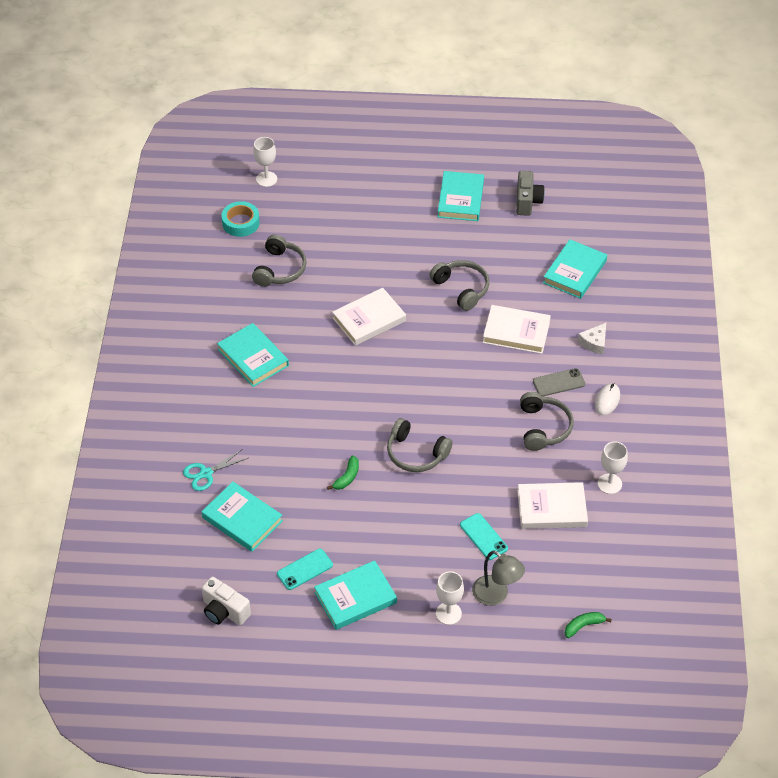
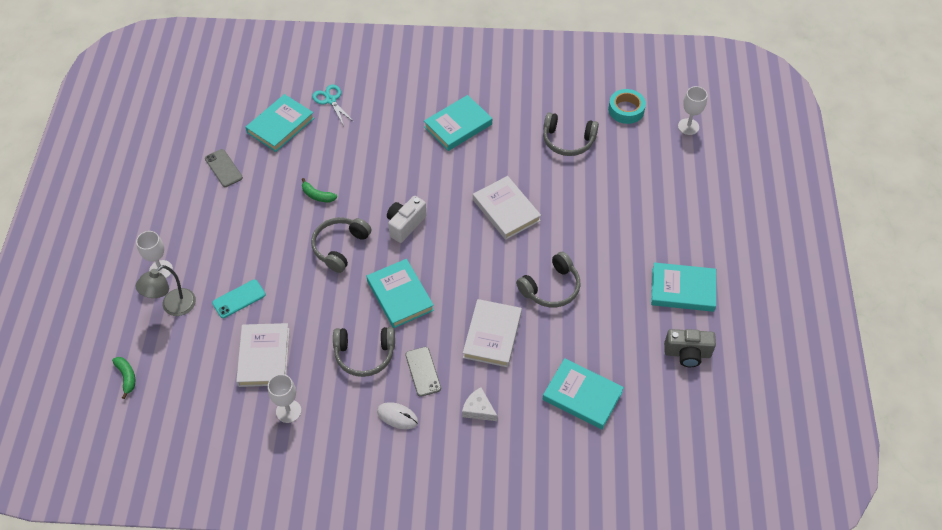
camera: 90 degrees right, 5 degrees up
(224, 611) = (191, 118): white camera -> white camera (405, 225)
(305, 569) = (223, 168): turquoise phone -> grey phone
(355, 597) = (189, 203): turquoise book -> turquoise book (400, 295)

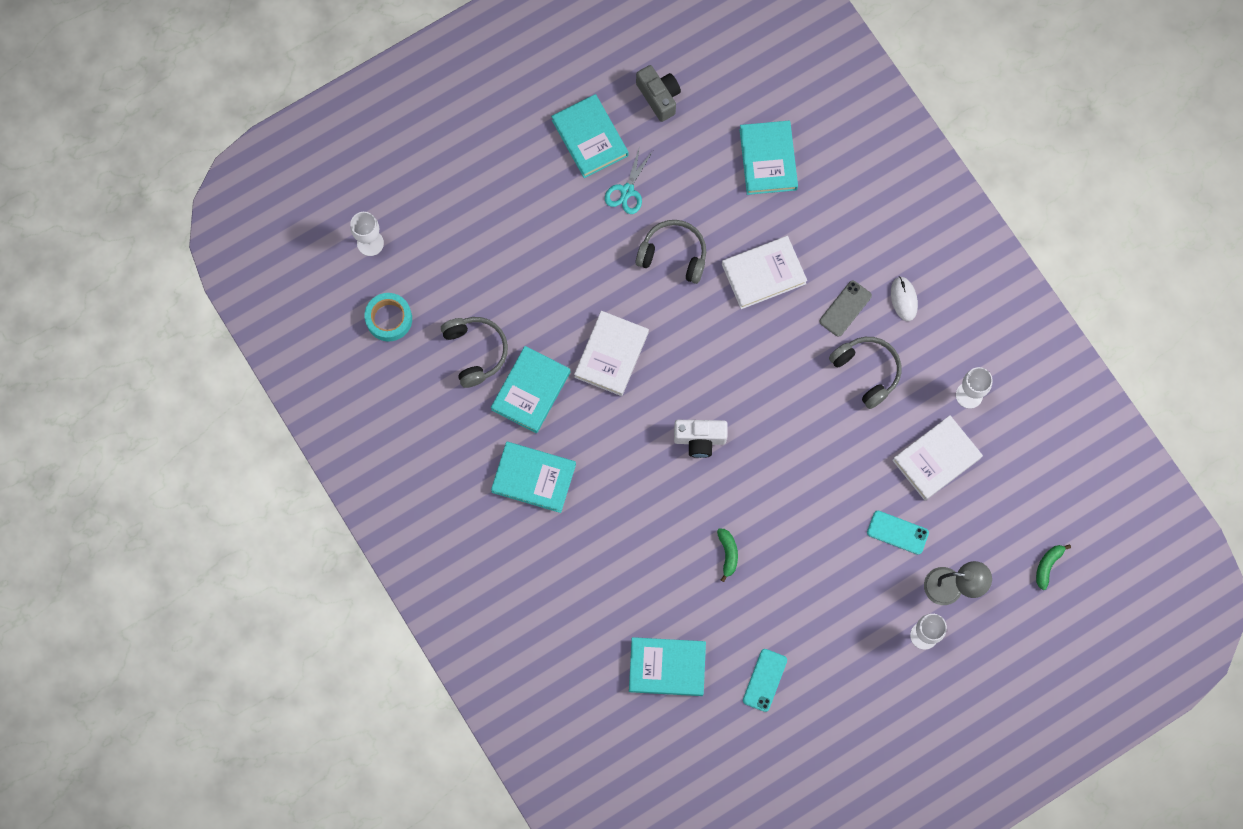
camera: 125 degrees left, 20 degrees up
(223, 168) = (764, 680): grey phone -> turquoise phone
(330, 100) = (594, 641): turquoise scissors -> turquoise scissors (627, 191)
(340, 247) = (771, 482): grey headphones -> none
(400, 295) = (783, 385): turquoise book -> turquoise book (531, 391)
(478, 409) = (846, 236): white cheese -> none

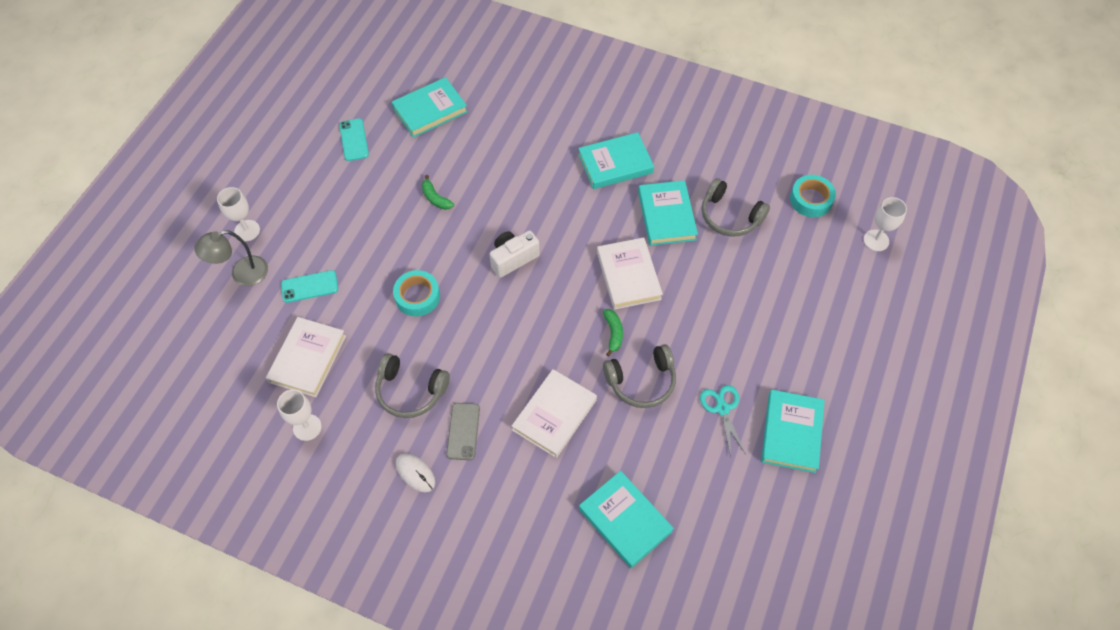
camera: 145 degrees right, 15 degrees down
(589, 138) = (791, 433): turquoise book -> turquoise book turned 75 degrees clockwise
(659, 97) = (766, 512): grey camera -> none
(808, 458) = (417, 296): none -> turquoise tape
(1047, 565) = (166, 335): green banana -> green banana (613, 333)

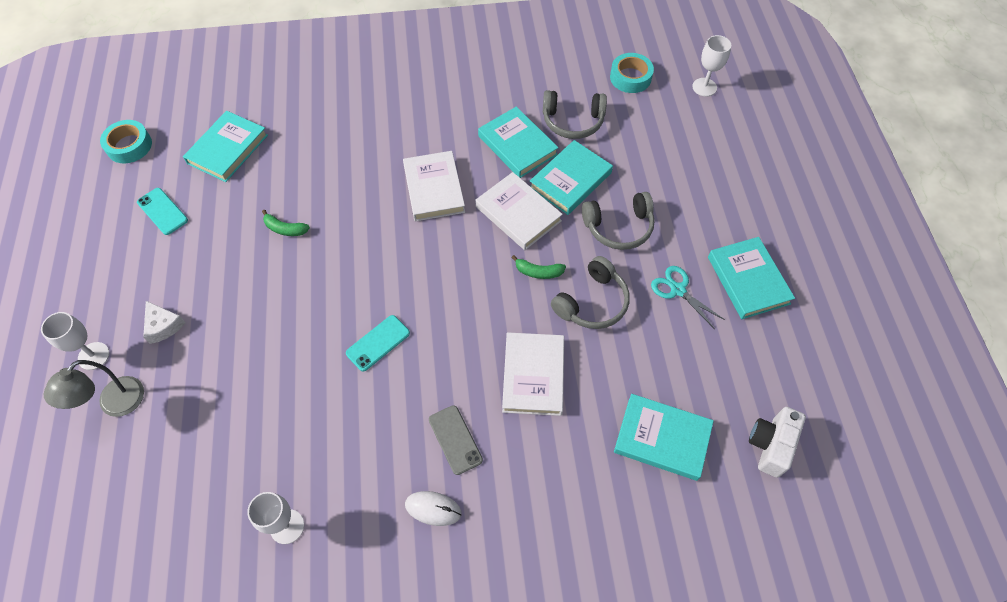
camera: 30 degrees left, 0 degrees up
(306, 232) = (163, 325): none -> white cheese
(308, 359) = (244, 454): white book -> white book (434, 189)
(309, 286) = (201, 379): turquoise phone -> turquoise phone (378, 343)
(410, 391) = (376, 428): grey headphones -> grey headphones (619, 227)
(417, 296) = (325, 332): turquoise tape -> turquoise tape (129, 146)
(513, 258) = (399, 249): white camera -> white camera (770, 445)
(613, 333) = (538, 272): green banana -> green banana turned 135 degrees clockwise
(615, 163) = (441, 121): turquoise book -> turquoise book (570, 180)

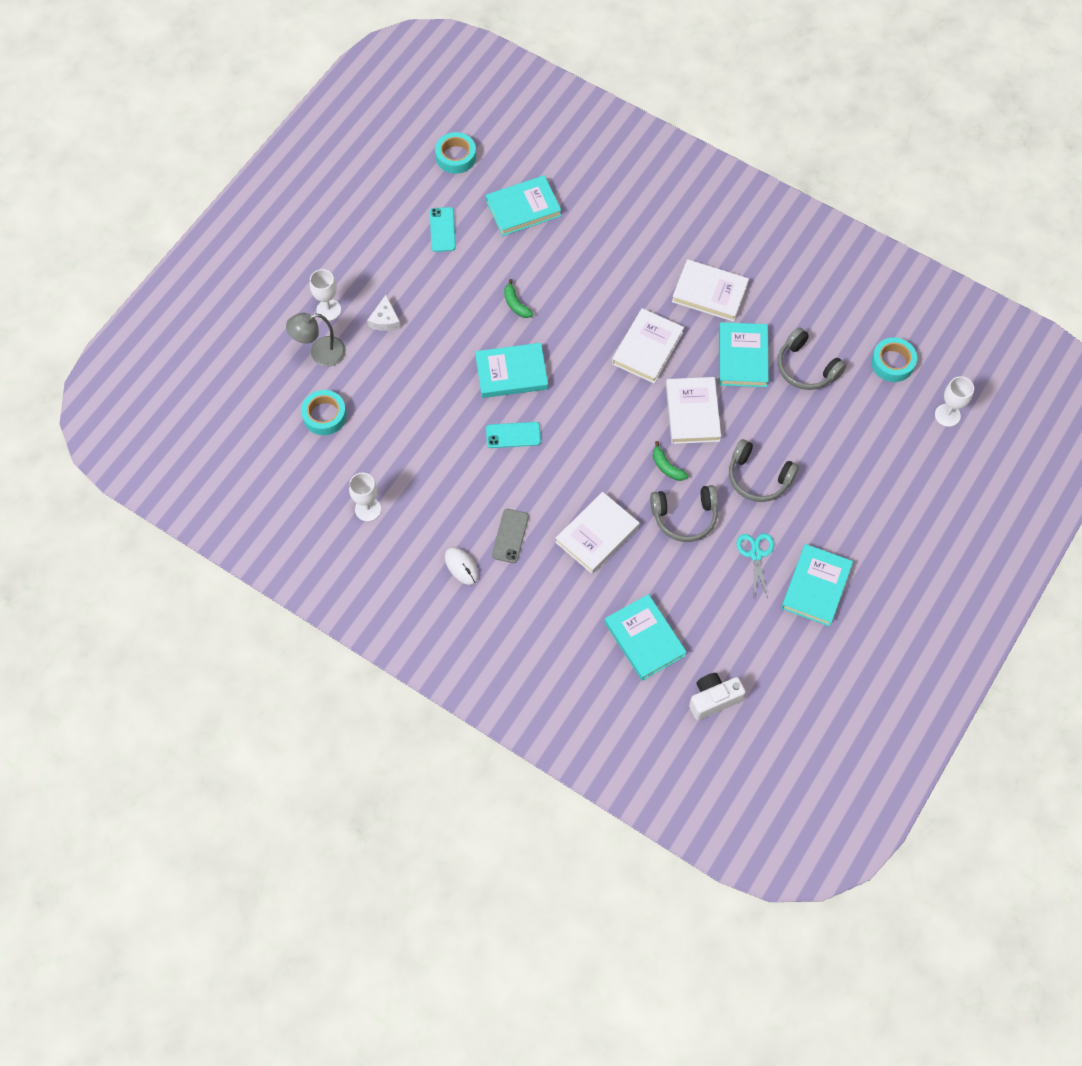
camera: 40 degrees right, 5 degrees up
(165, 463) = (324, 415): none -> turquoise tape
(446, 116) = (709, 293): none -> white book
(570, 180) = (757, 415): turquoise book -> turquoise book (511, 373)

